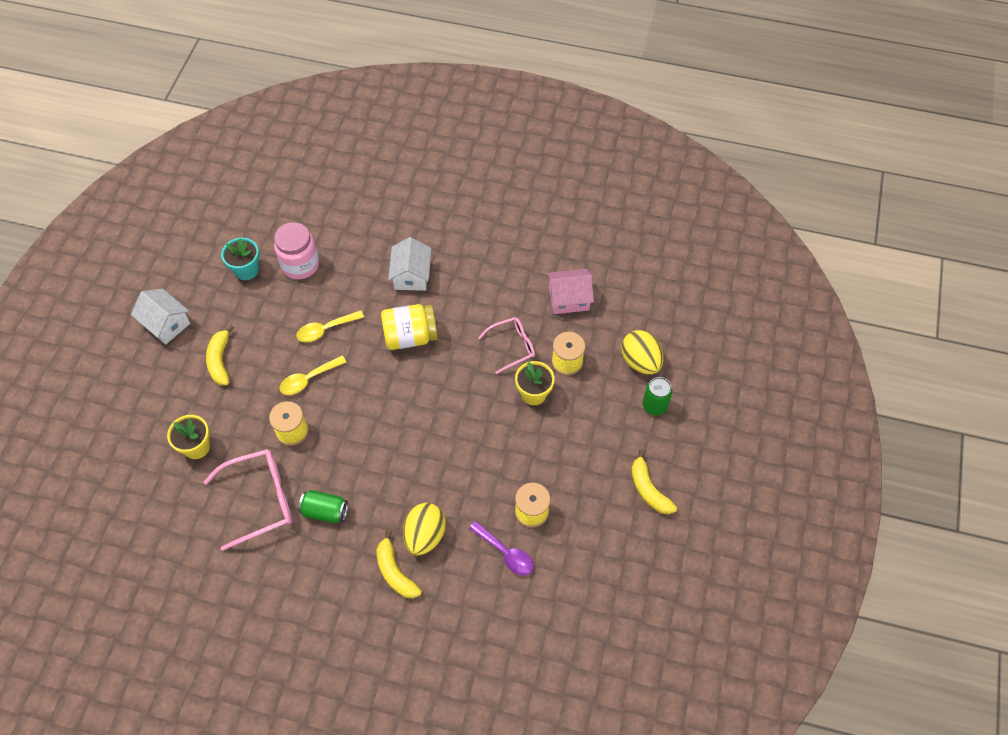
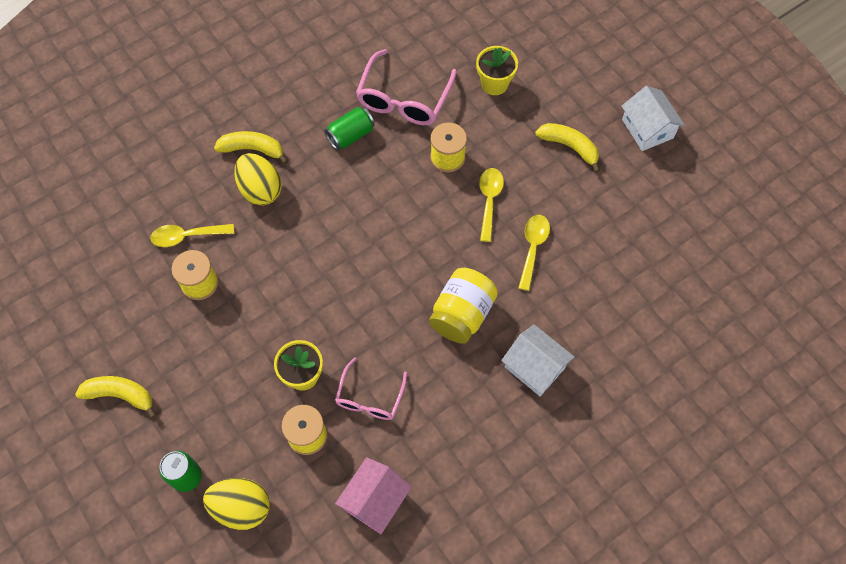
camera: 130 degrees right, 5 degrees up
(166, 324) = (647, 129): white house -> white house turned 75 degrees clockwise
(246, 270) = (661, 226): turquoise flower pot -> none
(300, 265) = (631, 275): pink jar -> none
(506, 553) = (187, 236): purple spoon -> yellow spoon

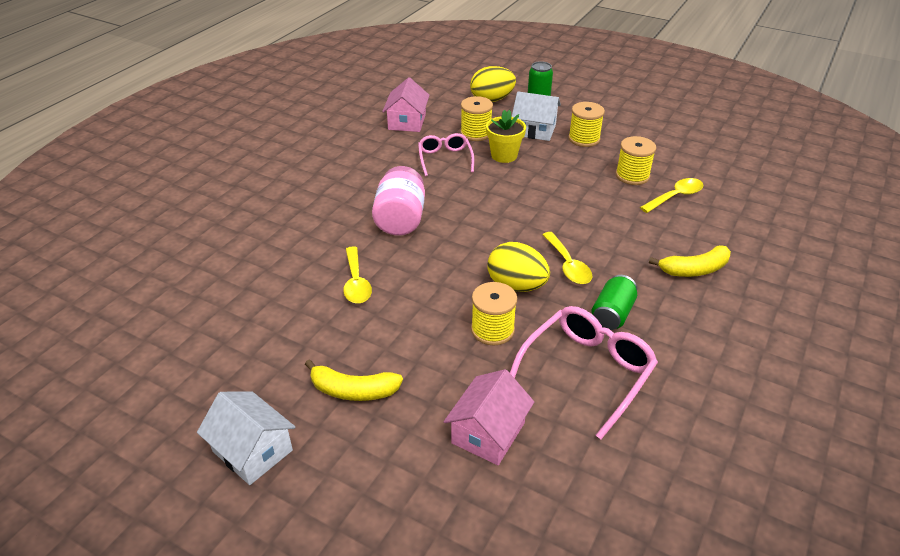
camera: 155 degrees right, 25 degrees down
(120, 395) = (619, 116): yellow banana -> none
(196, 368) = (584, 139): none -> yellow spool
(260, 190) = (651, 243): yellow egg -> yellow egg (516, 286)
(404, 99) = (587, 372): pink glasses -> pink glasses turned 45 degrees clockwise
(462, 314) = (400, 219): yellow jar -> pink jar
(489, 200) = (422, 306): yellow spoon -> yellow spoon (568, 265)
(494, 84) = (488, 433): yellow flower pot -> pink house
(535, 367) = (319, 208): white house -> white house (534, 130)

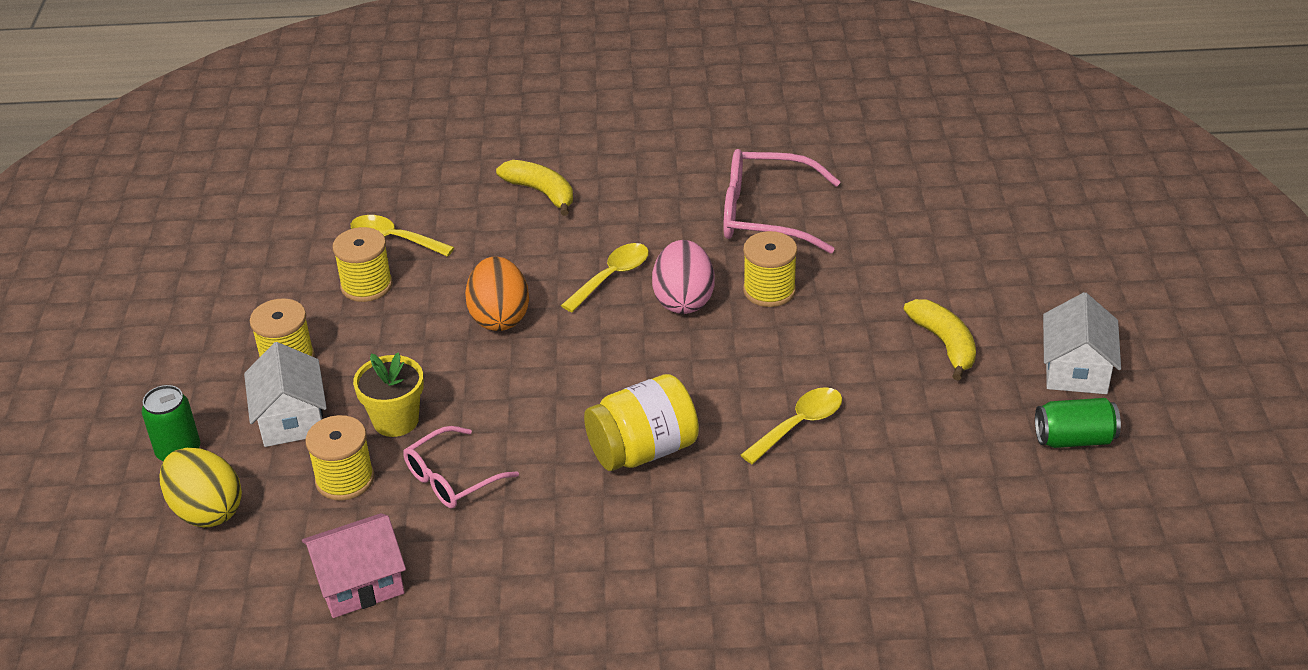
camera: 120 degrees left, 0 degrees up
(400, 219) = (643, 450): pink jar -> yellow jar
(488, 433) = (897, 244): pink house -> none
(516, 286) = (683, 300): yellow egg -> pink egg
(562, 210) = (499, 317): none -> orange egg
(612, 314) = (667, 223): green can -> green can (1074, 439)

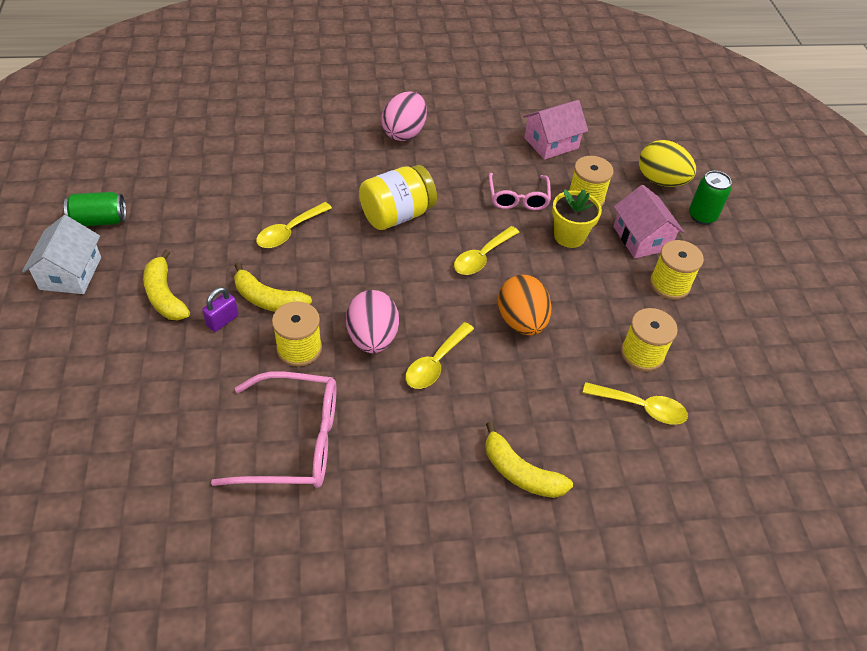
camera: 170 degrees right, 10 degrees up
(291, 418) = (641, 238): white house -> pink house
(452, 478) = (518, 198): pink glasses -> pink glasses turned 135 degrees clockwise
(530, 392) = (482, 257): none -> yellow spoon
(618, 601) = (404, 133): none -> pink egg
(814, 339) = (268, 300): none -> yellow banana
(865, 317) = (222, 321): none -> purple padlock

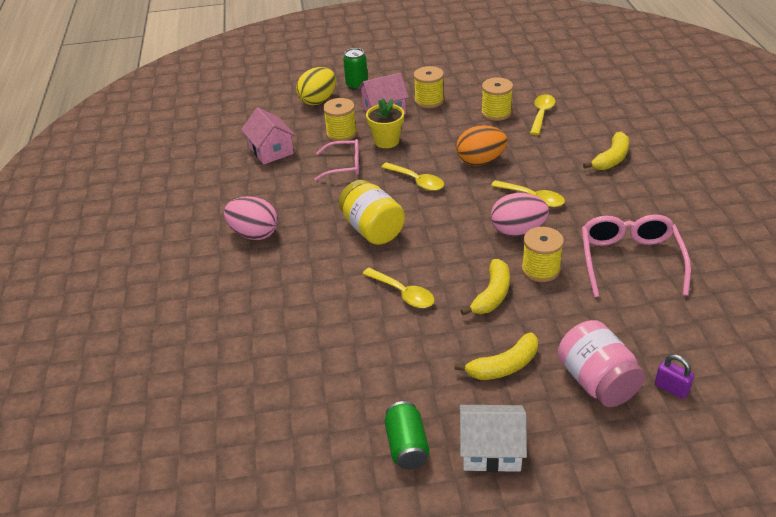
camera: 85 degrees left, 10 degrees down
(116, 366) = (597, 382): none -> pink jar
(222, 321) = (524, 320): purple padlock -> purple padlock (671, 388)

